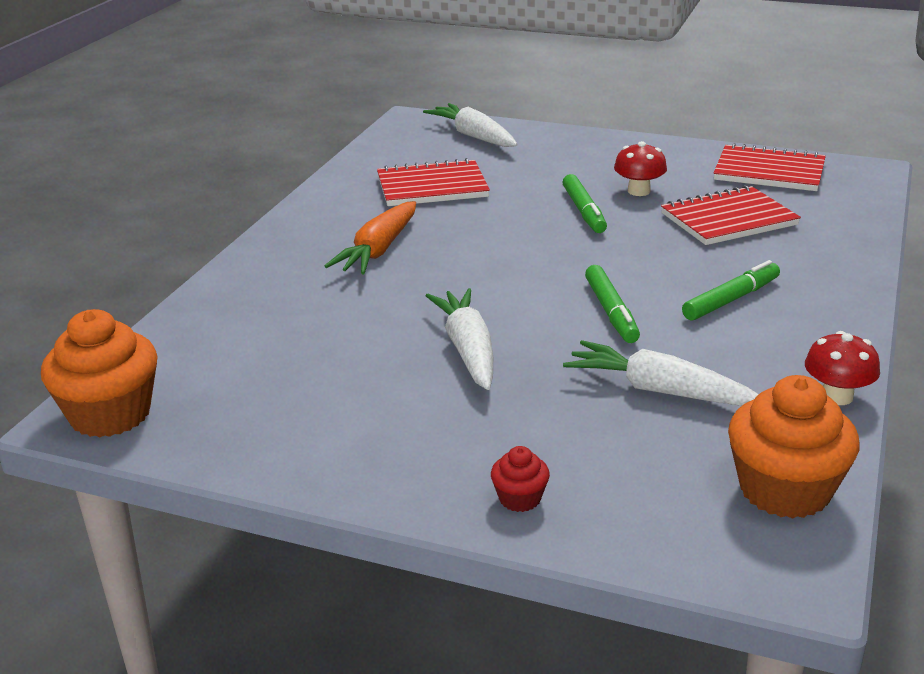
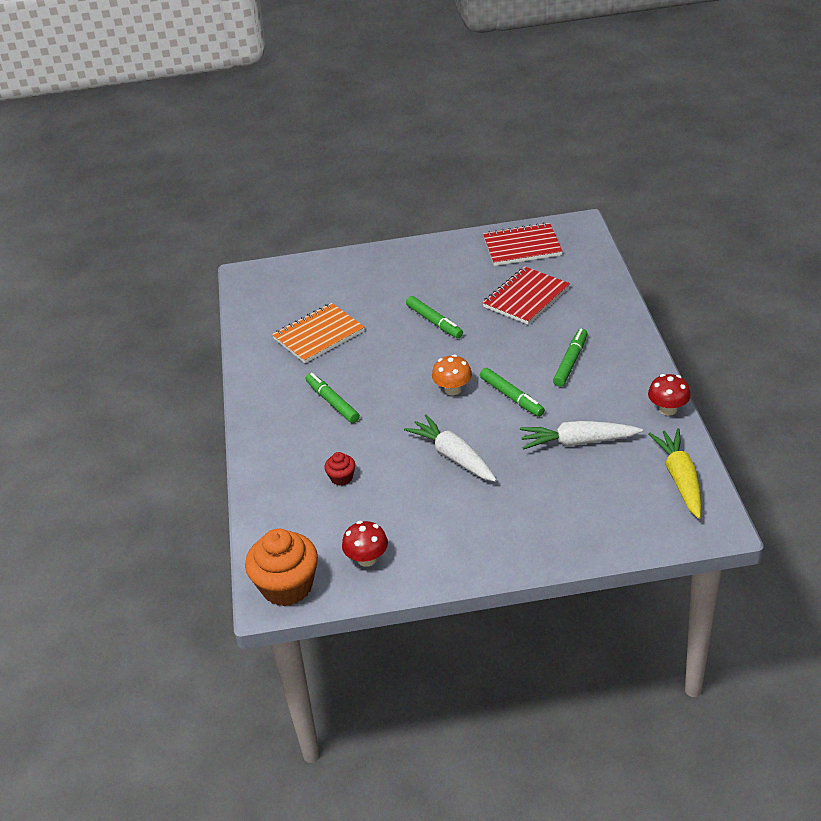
camera: 25 degrees left, 10 degrees up
(378, 250) = (332, 402): orange carrot -> green marker
(432, 187) = (319, 335): red notebook -> orange notebook
(473, 136) = (306, 278): white carrot -> none
(519, 498) = (559, 539): red cupcake -> red cupcake (341, 478)
(539, 281) = (453, 389): none -> orange mushroom
(638, 191) = (455, 292): red mushroom -> red mushroom (367, 559)
(784, 490) = (680, 479): orange cupcake -> yellow carrot

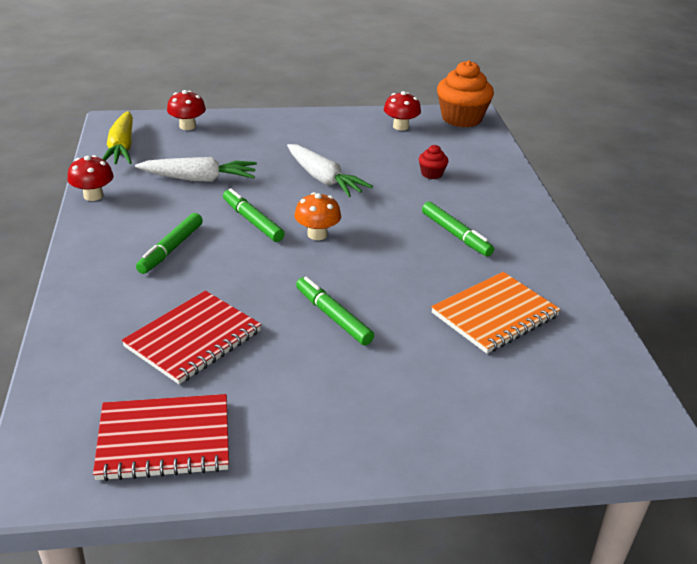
camera: 175 degrees right, 5 degrees down
(625, 527) = (187, 126): none -> red mushroom

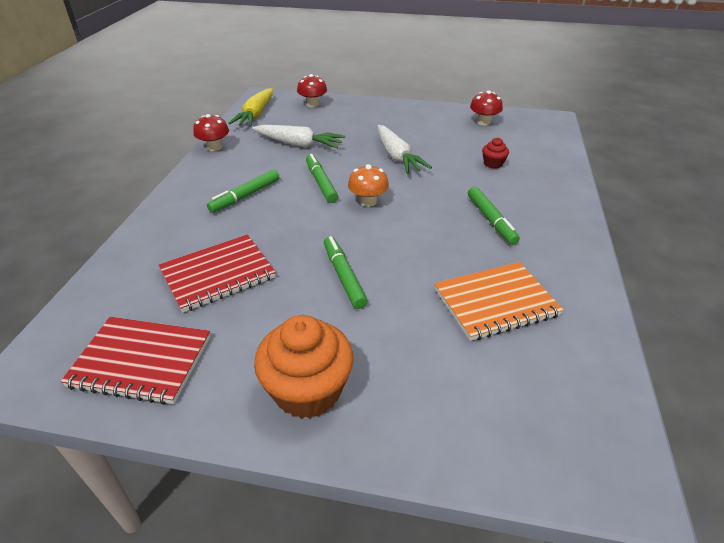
camera: 20 degrees right, 5 degrees up
(461, 118) = (541, 121): orange cupcake -> orange cupcake (307, 390)

